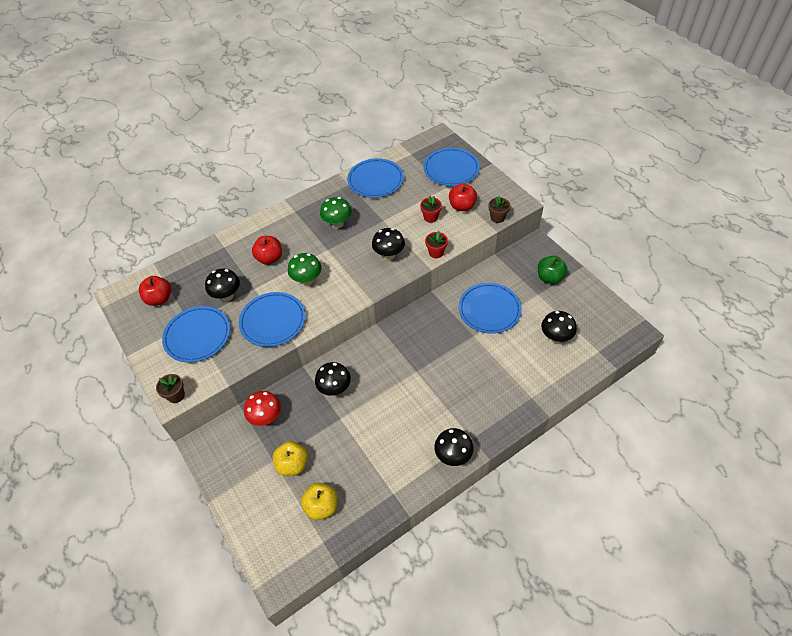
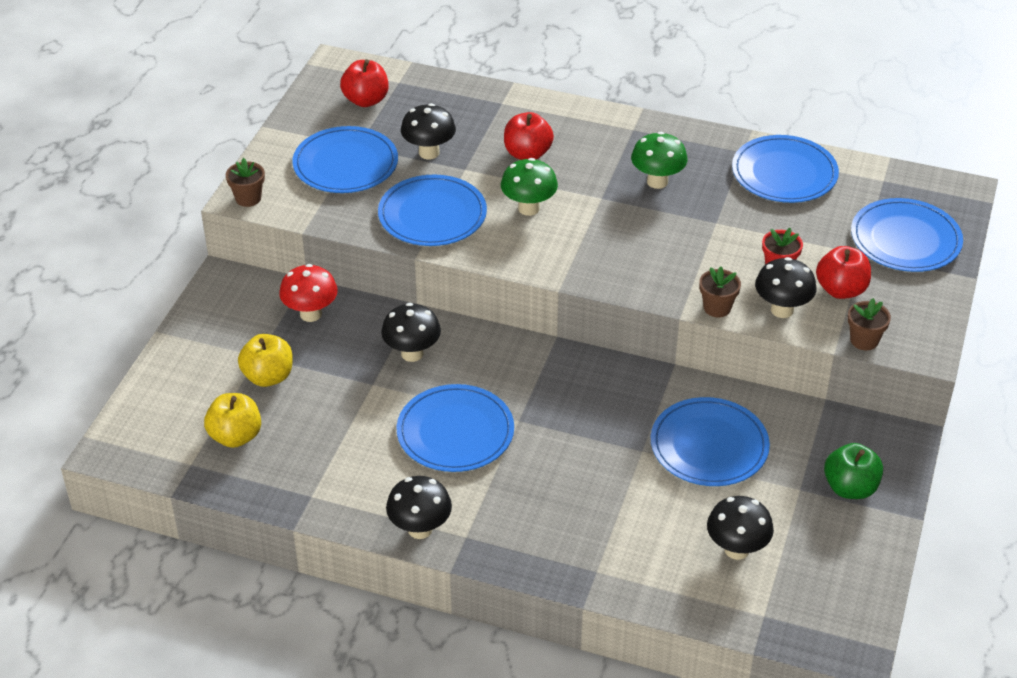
camera: 50 degrees right, 10 degrees down
(389, 255) = (658, 262): black mushroom -> black mushroom (782, 310)
(402, 402) = (455, 432): none -> blue plate
(436, 252) = (717, 308): red flower pot -> brown flower pot

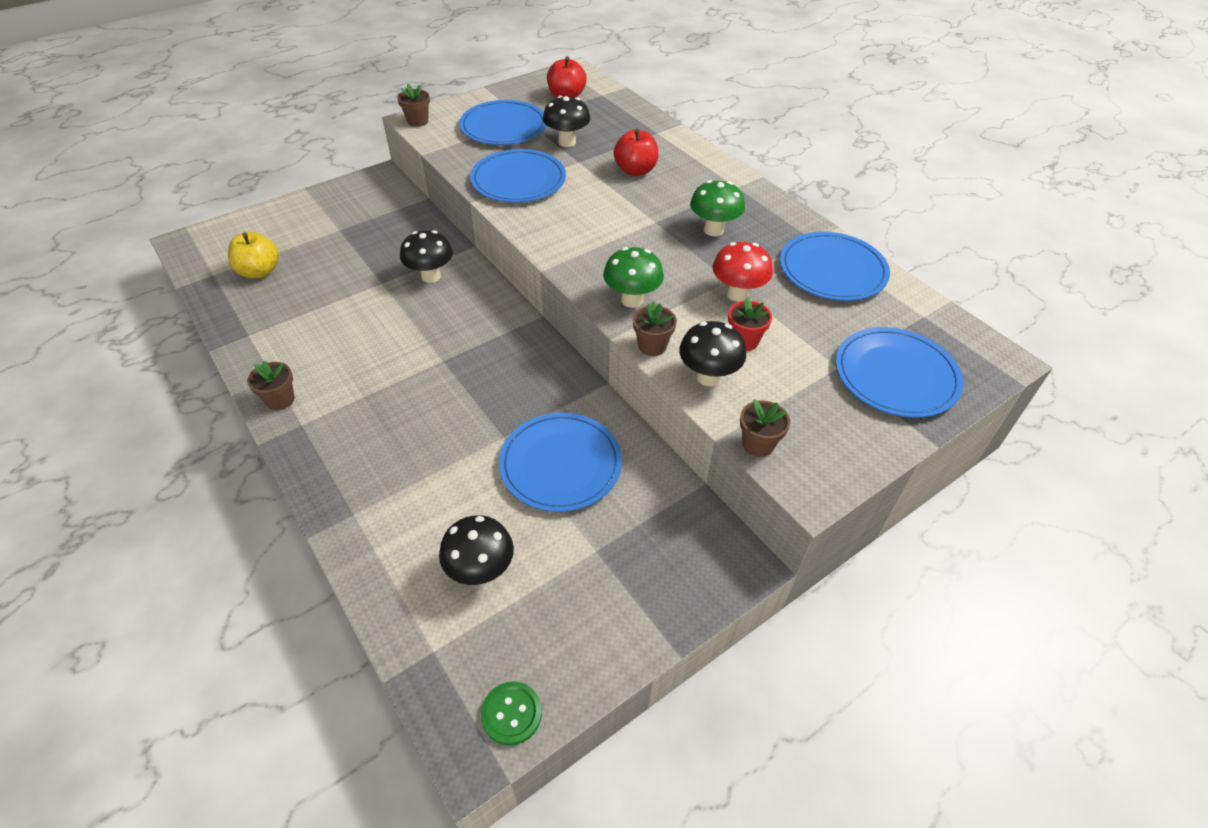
camera: 35 degrees right, 5 degrees up
(268, 376) = (327, 245): yellow apple -> none
(311, 314) = (402, 220): red mushroom -> red mushroom (737, 294)
(420, 529) = (280, 400): black mushroom -> brown flower pot
(455, 432) = (391, 344): blue plate -> none
(528, 208) = (591, 205): green mushroom -> green mushroom (632, 300)
(841, 290) = (783, 388): red apple -> none
(850, 488) = (642, 579): green apple -> none
(855, 616) = (511, 714): none -> green button

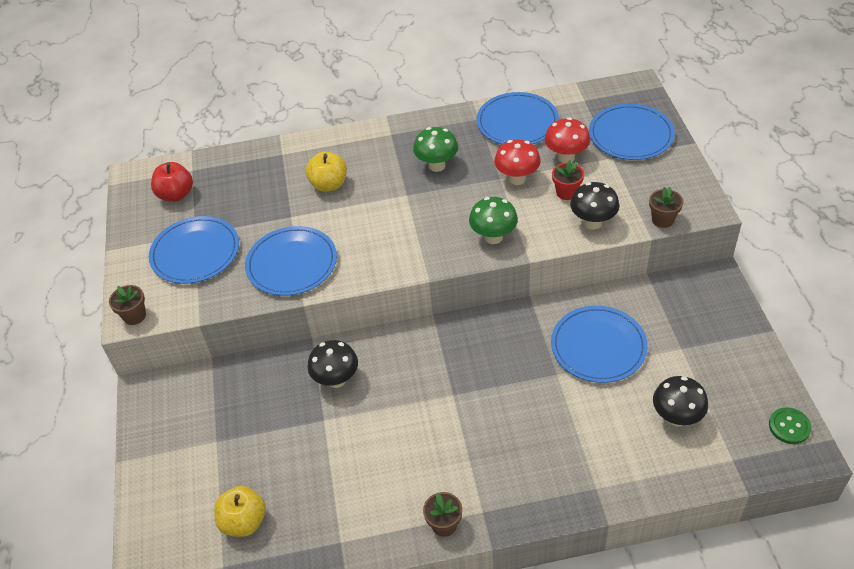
camera: 60 degrees left, 0 degrees up
(567, 142) = (254, 215): black mushroom -> none
(635, 170) = (329, 184): red apple -> yellow apple
(652, 346) = (549, 241): brown flower pot -> none
(805, 325) = (566, 157): none -> red mushroom

